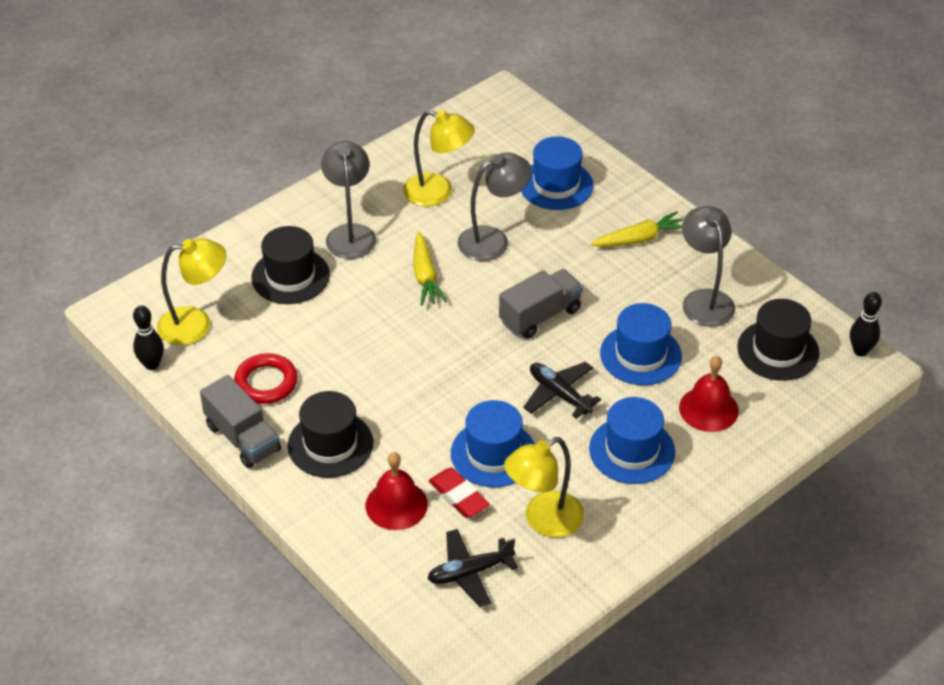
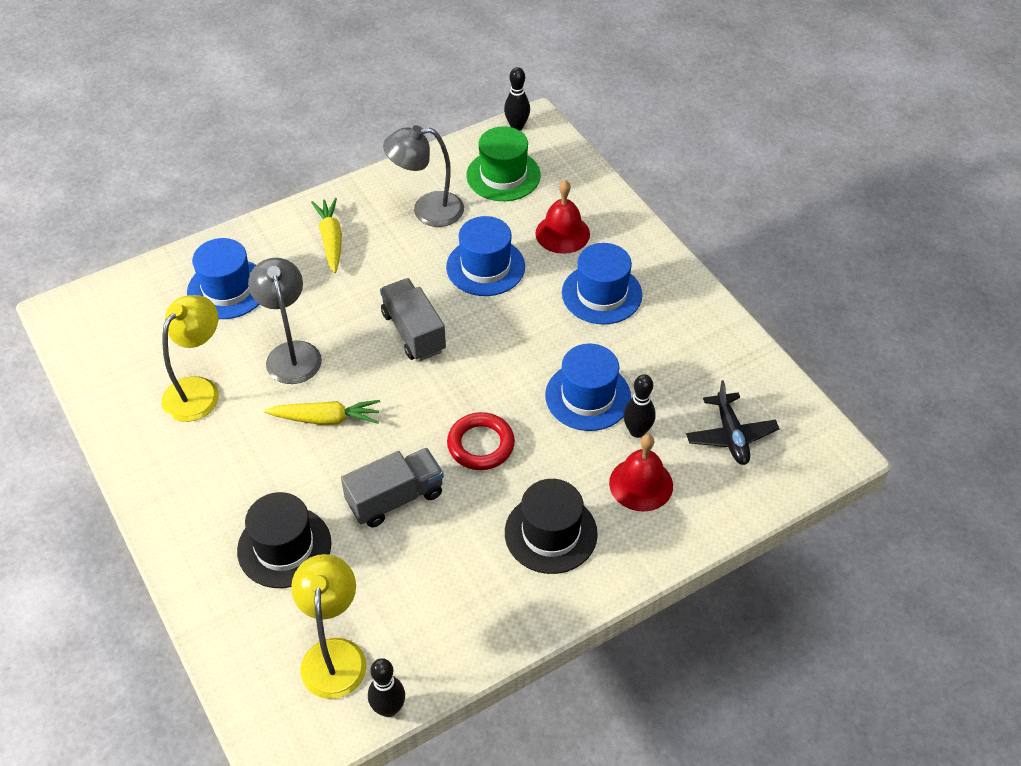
camera: 80 degrees left, 5 degrees up
(243, 438) = (526, 617): grey truck -> grey truck (395, 498)
(266, 382) = (447, 586): red ring -> red ring (481, 445)
(350, 233) = (234, 480): grey lamp -> none
(459, 496) = (637, 431): red eraser -> black bowling pin
(543, 521) = (675, 371): yellow lamp -> none
(559, 394) = (522, 334): black plane -> none
(778, 350) = (503, 175): black hat -> green hat

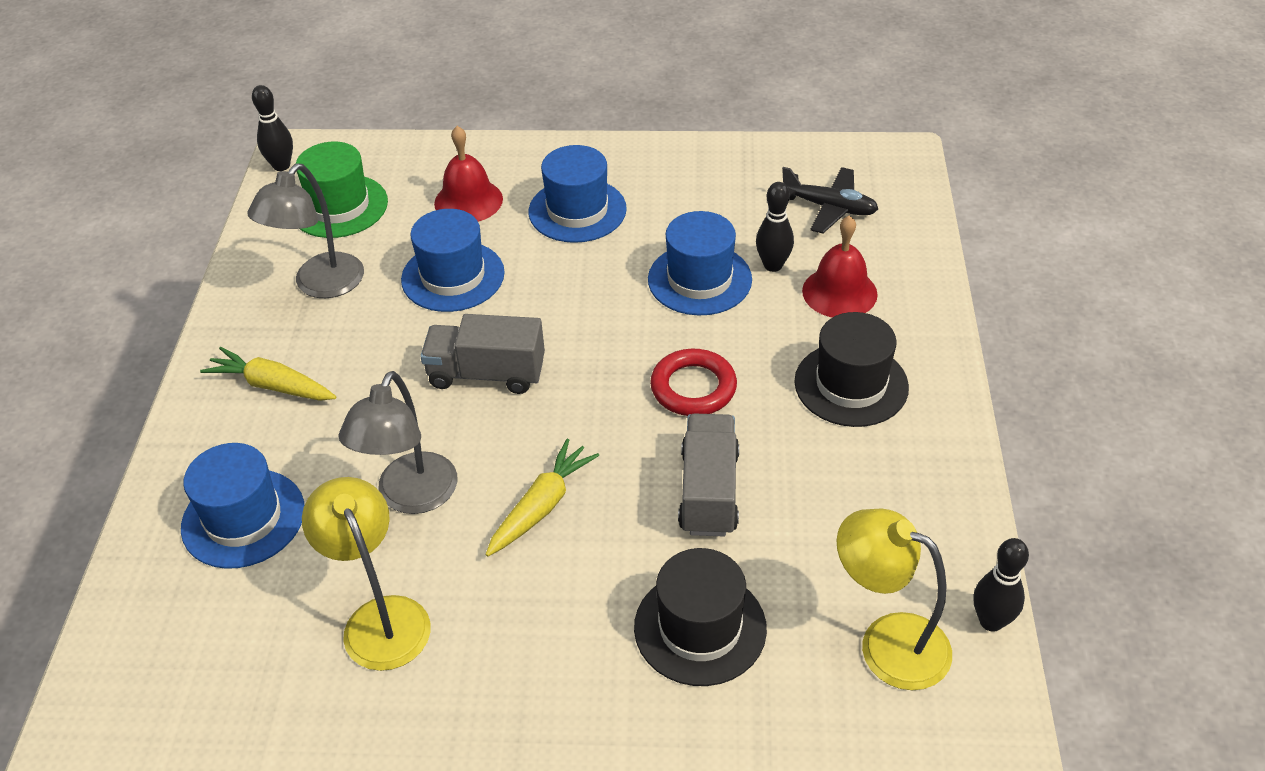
camera: 55 degrees left, 5 degrees down
(291, 353) = (411, 497): grey lamp -> grey lamp turned 90 degrees counterclockwise

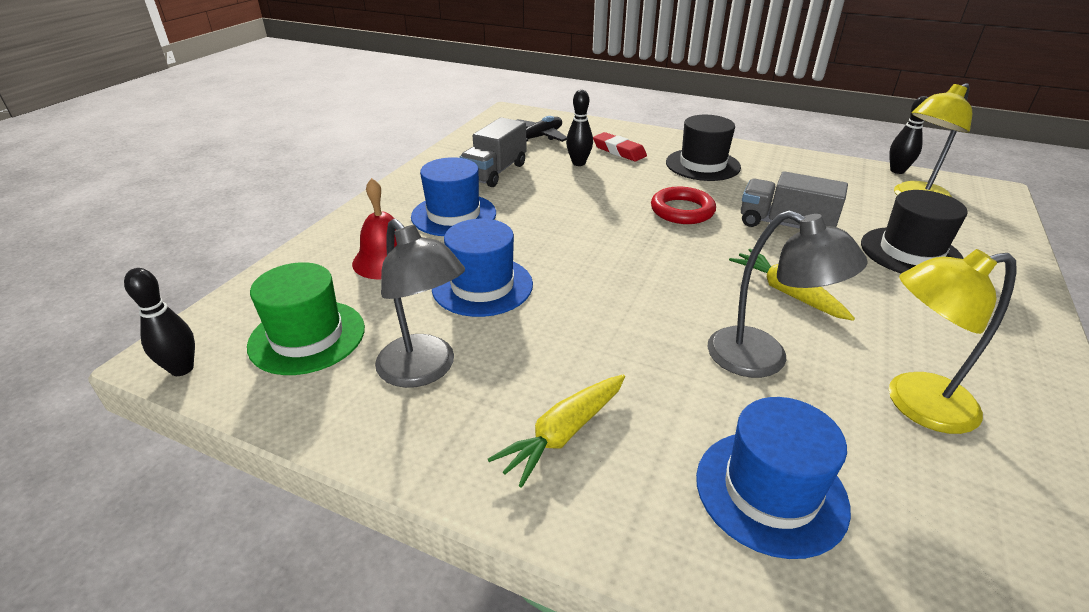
camera: 70 degrees left, 10 degrees down
(486, 374) = (622, 291): grey truck -> grey truck (495, 172)
(699, 279) = (573, 187): blue hat -> none
(839, 292) = (619, 151): red bell -> red eraser

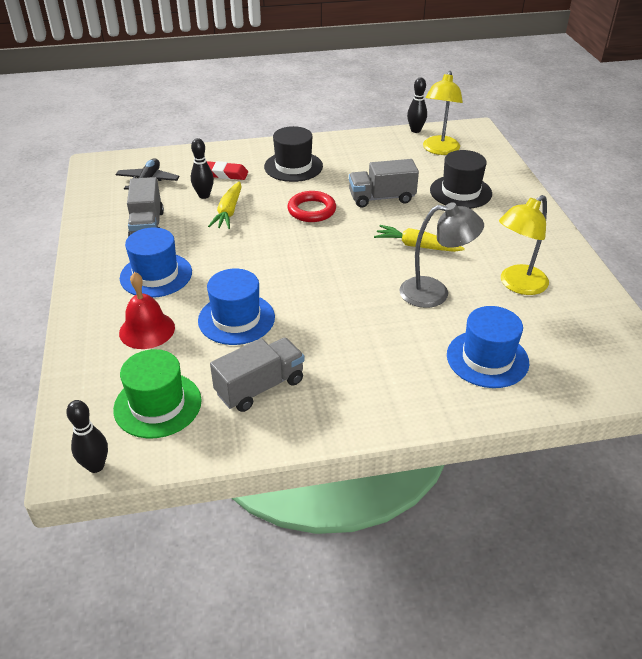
camera: 35 degrees left, 5 degrees up
(424, 370) = (260, 387): grey lamp -> grey truck
(563, 434) = (372, 381): yellow carrot -> yellow carrot (228, 212)

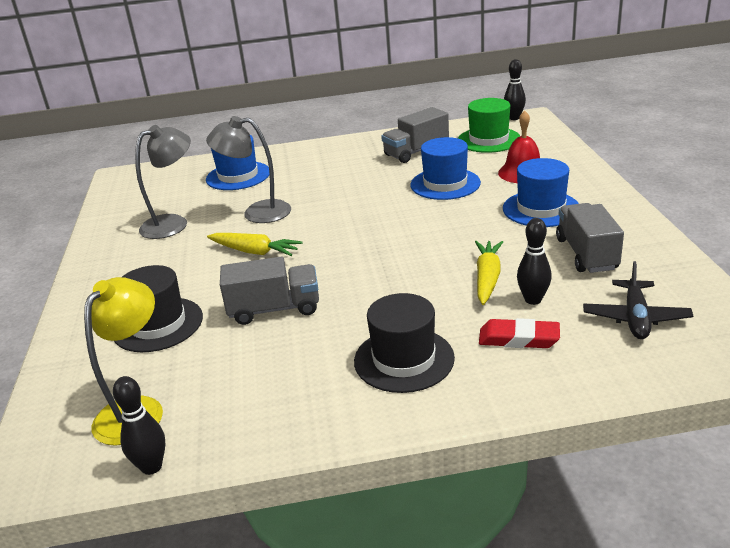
camera: 175 degrees left, 10 degrees down
(311, 210) = (374, 286): red ring -> none
(517, 285) = (173, 223): yellow lamp -> grey lamp

